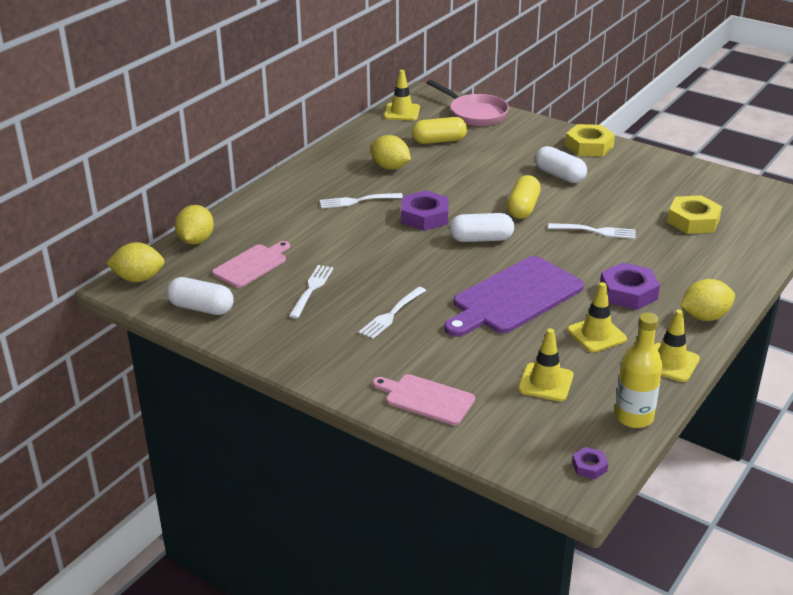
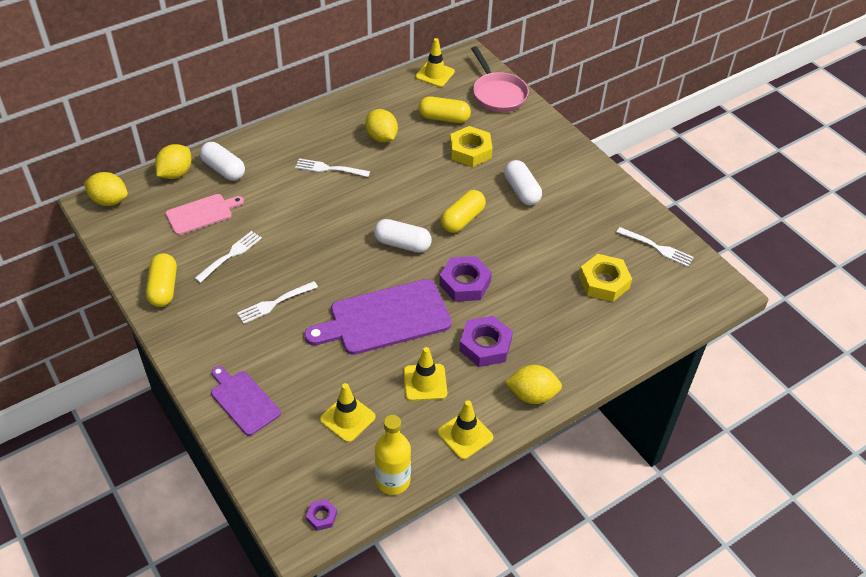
camera: 20 degrees right, 15 degrees up
(201, 308) = (136, 247): white capsule -> white capsule (223, 169)
(261, 333) = (164, 288): none -> yellow capsule
(424, 217) = (372, 204): purple nut -> purple nut (465, 283)
(426, 399) = (243, 401): pink cutting board -> purple cutting board
(589, 146) = (573, 163): yellow nut -> yellow nut (470, 151)
(595, 231) = (506, 266): white fork -> white fork (656, 247)

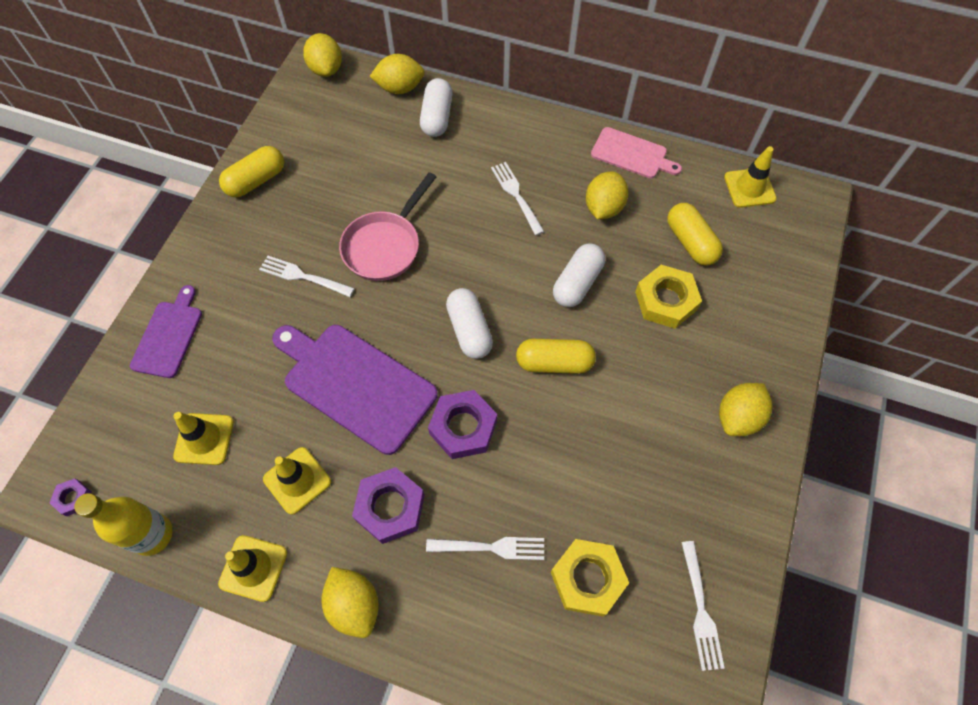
camera: 55 degrees right, 15 degrees up
(202, 214) = (367, 142): pink cutting board -> pink cutting board (632, 154)
(230, 255) = (334, 200): white fork -> white fork (490, 547)
(498, 94) = (785, 266): pink pan -> pink pan (385, 246)
(521, 191) = (653, 393): white capsule -> white capsule (577, 283)
(567, 168) = (738, 417): none -> yellow lemon

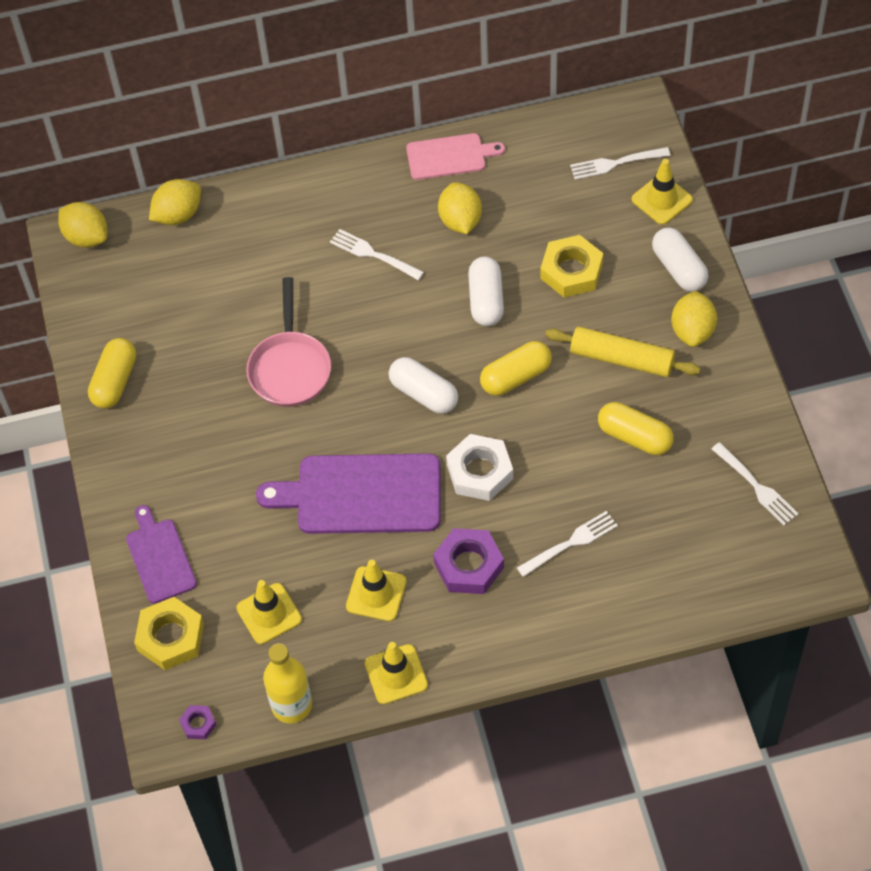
camera: 30 degrees left, 5 degrees down
(304, 276) = (238, 437): white fork -> white fork (616, 163)
(354, 604) = (497, 647): yellow lemon -> none
(437, 117) = (239, 223): white capsule -> white capsule (678, 268)
(463, 427) = (480, 472): purple nut -> white nut
(587, 578) = (659, 518): yellow nut -> yellow nut (170, 637)
(656, 403) = (621, 359): none -> yellow rolling pin
(690, 242) = (557, 208): yellow capsule -> yellow capsule (634, 437)
(749, 188) = (575, 129): yellow traffic cone -> yellow traffic cone (662, 199)

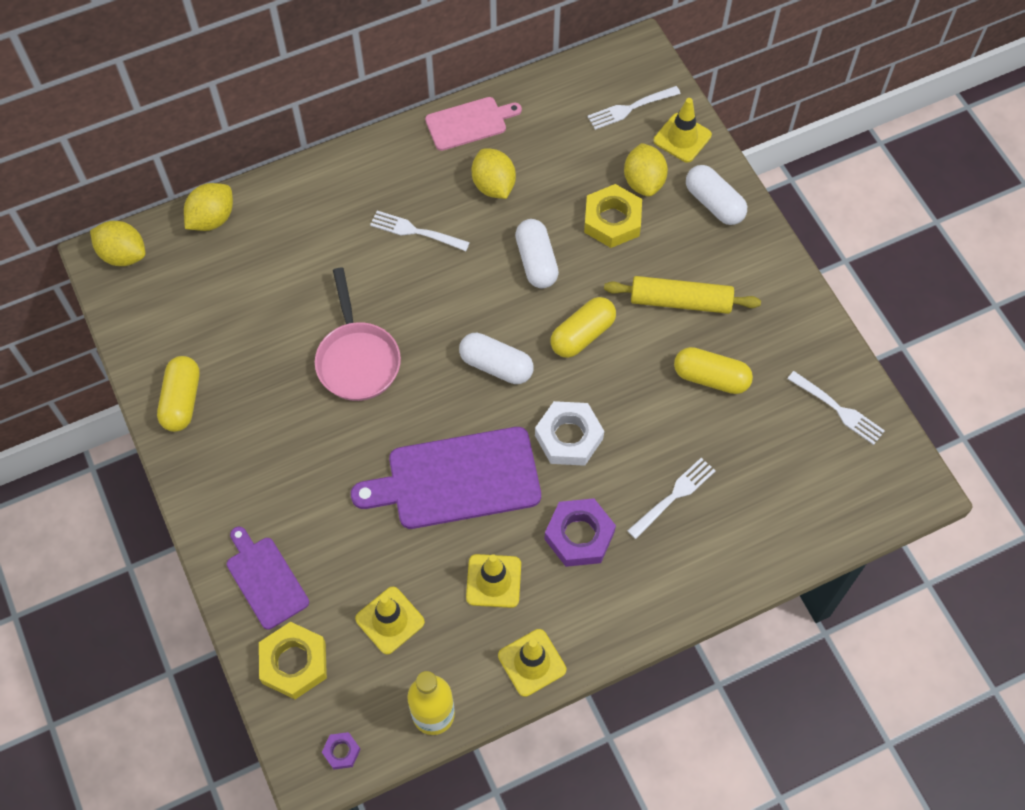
camera: 15 degrees left, 5 degrees up
(692, 331) = (741, 263): yellow lemon -> yellow lemon (644, 182)

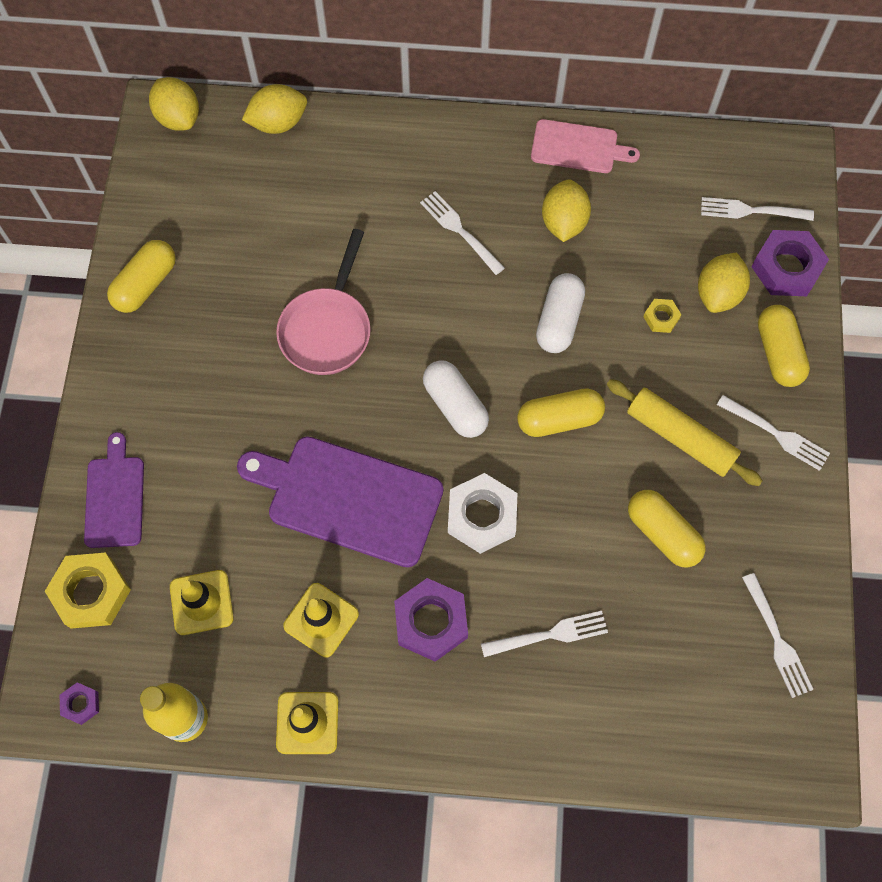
camera: 30 degrees right, 5 degrees up
(612, 220) = (661, 318): yellow nut -> yellow nut, size x0.50
(682, 138) = (786, 268): yellow traffic cone -> purple nut
(714, 203) = (778, 353): white capsule -> yellow capsule
(747, 263) = (775, 433): none -> white fork

